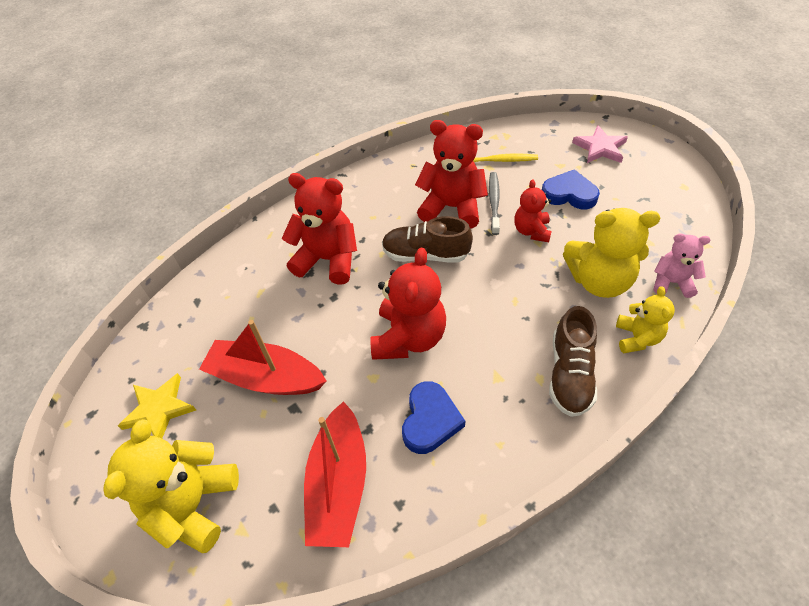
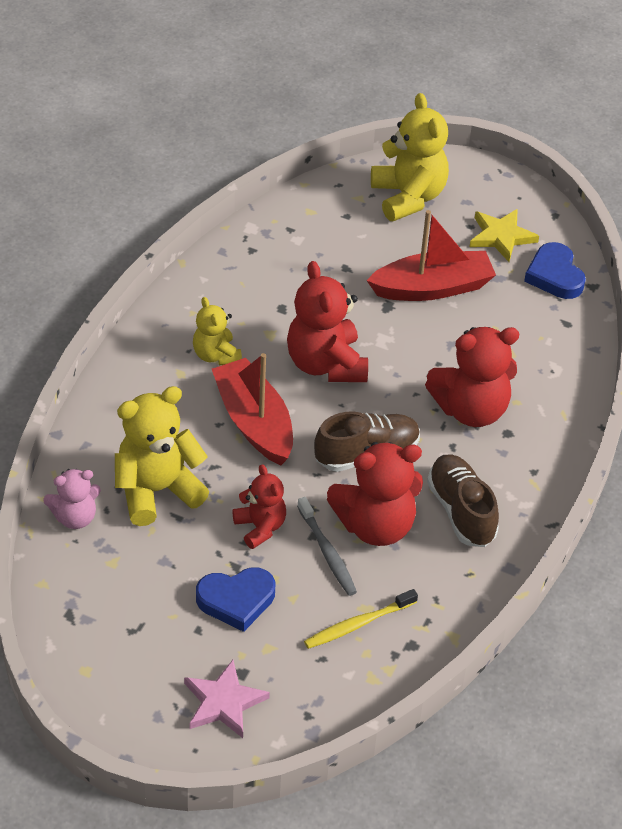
camera: 145 degrees right, 5 degrees down
(339, 484) = (307, 244): red boat -> red boat (254, 422)
(430, 420) = (262, 308): blue heart -> blue heart (554, 275)
(569, 374) = (153, 386): brown shoe -> brown shoe (461, 511)
(637, 338) = (98, 442): yellow teddy bear -> yellow teddy bear (216, 355)

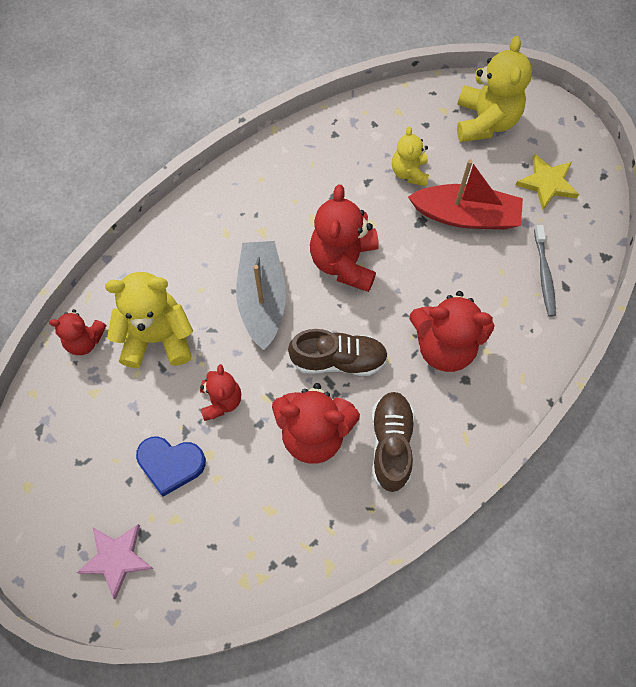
camera: 25 degrees right, 20 degrees up
(75, 517) = (84, 340): pink teddy bear -> red teddy bear
(216, 355) = (261, 225): yellow teddy bear -> yellow teddy bear (409, 172)
(254, 422) = (262, 299): red boat -> grey boat
(327, 552) = (263, 444): grey toothbrush -> grey toothbrush (544, 274)
(358, 624) = (256, 524): yellow toothbrush -> none
(554, 275) = (576, 236): blue heart -> none

